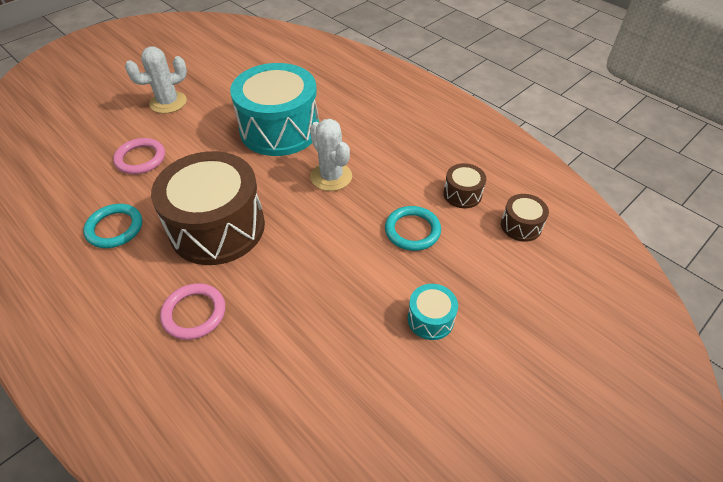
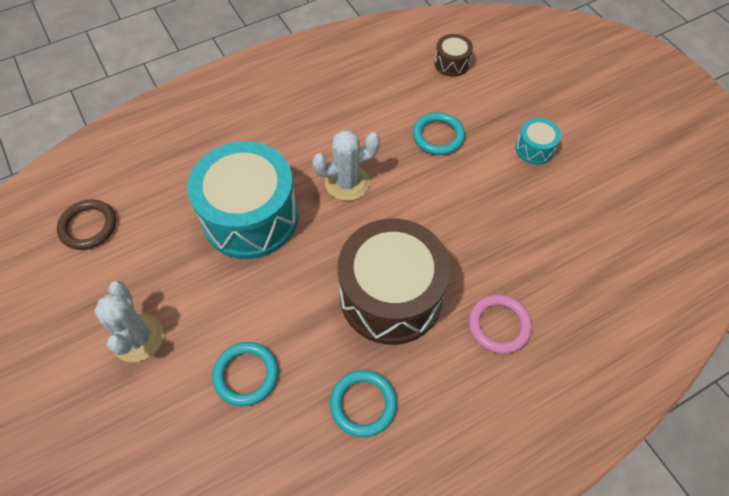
camera: 75 degrees left, 10 degrees up
(140, 159) = (246, 375): pink ring -> turquoise ring
(253, 60) = (88, 226): none -> brown ring
(462, 194) = (404, 89): brown drum -> none

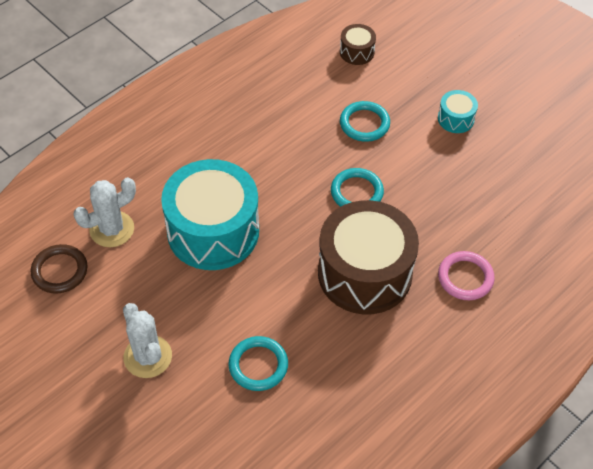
camera: 15 degrees left, 5 degrees down
(347, 183) = (293, 183): white cactus -> white cactus (112, 229)
(363, 404) = (368, 366): turquoise ring -> turquoise ring (357, 192)

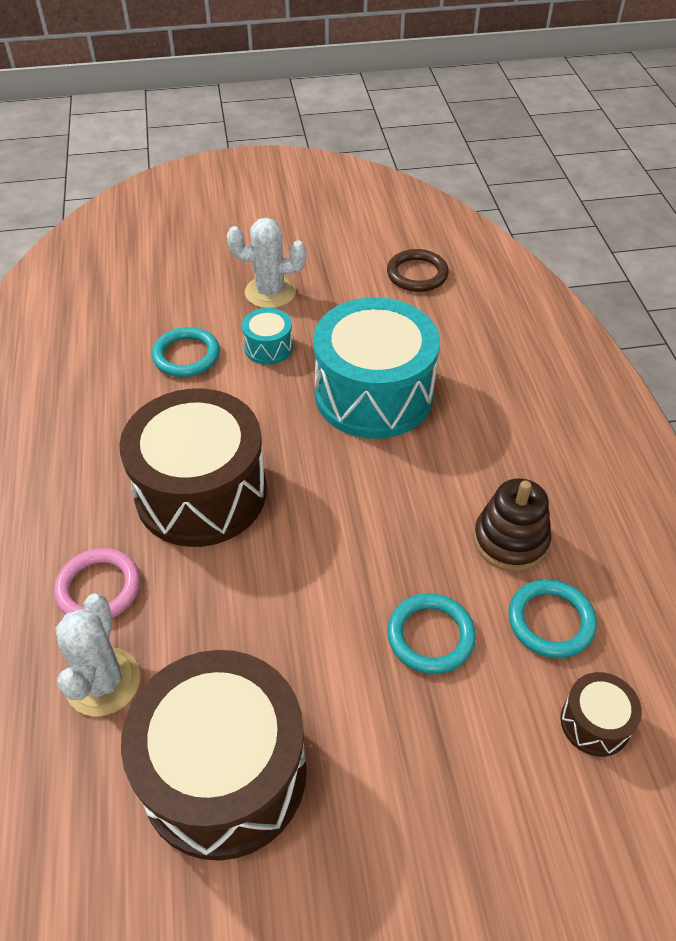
camera: 125 degrees right, 5 degrees down
(112, 229) = (440, 323): white cactus -> white cactus (103, 682)
(279, 117) = (510, 540): none -> brown stacking toy
(357, 192) = (319, 553): turquoise ring -> turquoise ring (550, 621)
(456, 119) = (352, 775): turquoise drum -> turquoise drum (268, 347)
(498, 163) = (224, 773): none -> brown drum

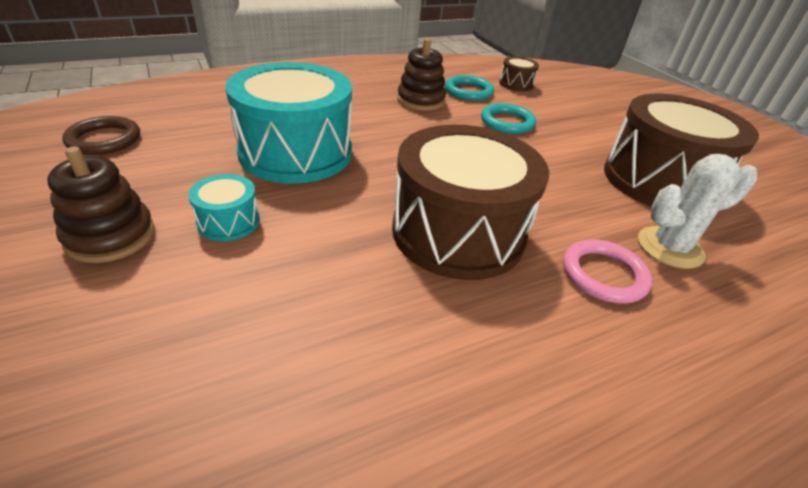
camera: 110 degrees left, 10 degrees down
(186, 356) = (247, 290): turquoise ring -> none
(270, 292) = (110, 236): white cactus -> brown stacking toy

